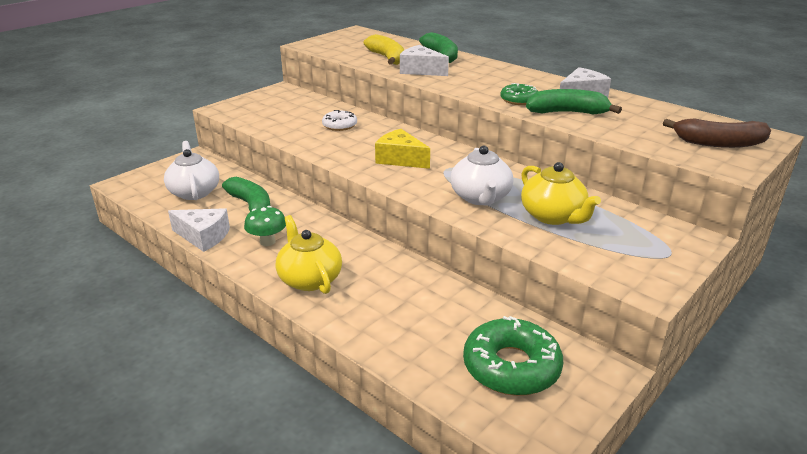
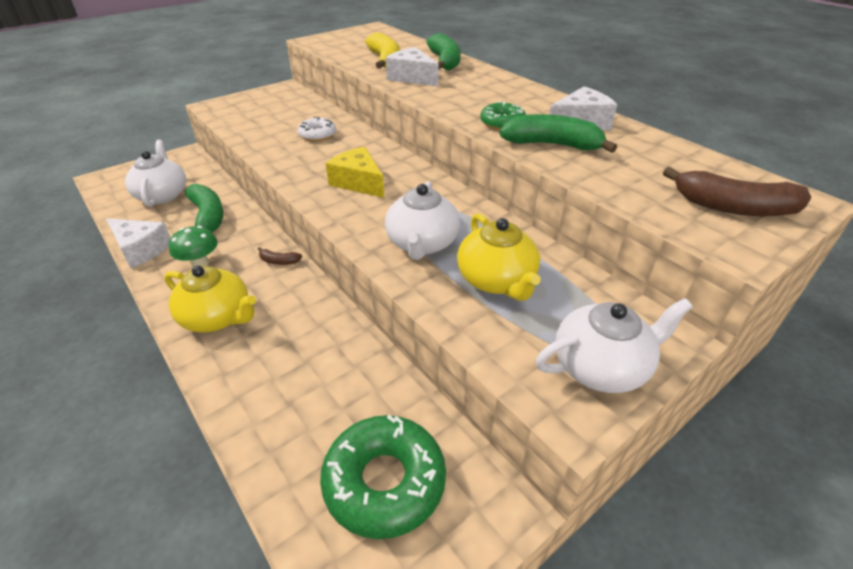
camera: 10 degrees right, 10 degrees up
(309, 279) = (217, 317): yellow teapot -> yellow teapot turned 135 degrees clockwise
(340, 233) = (279, 261): none -> brown banana
(655, 260) = (601, 366): none -> white teapot

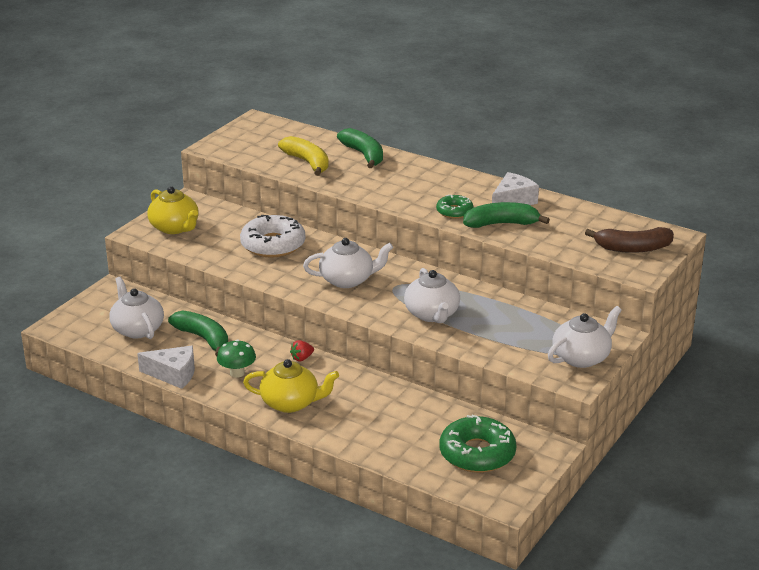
camera: 20 degrees left, 10 degrees down
(279, 261) = (302, 358): brown banana -> red strawberry
(317, 134) = (273, 245): white donut -> white donut, size x1.79
(358, 182) = (347, 280): yellow cheese -> white teapot
(412, 77) = (348, 178): white cheese -> none
(496, 280) = (497, 326): yellow teapot -> yellow teapot (175, 228)

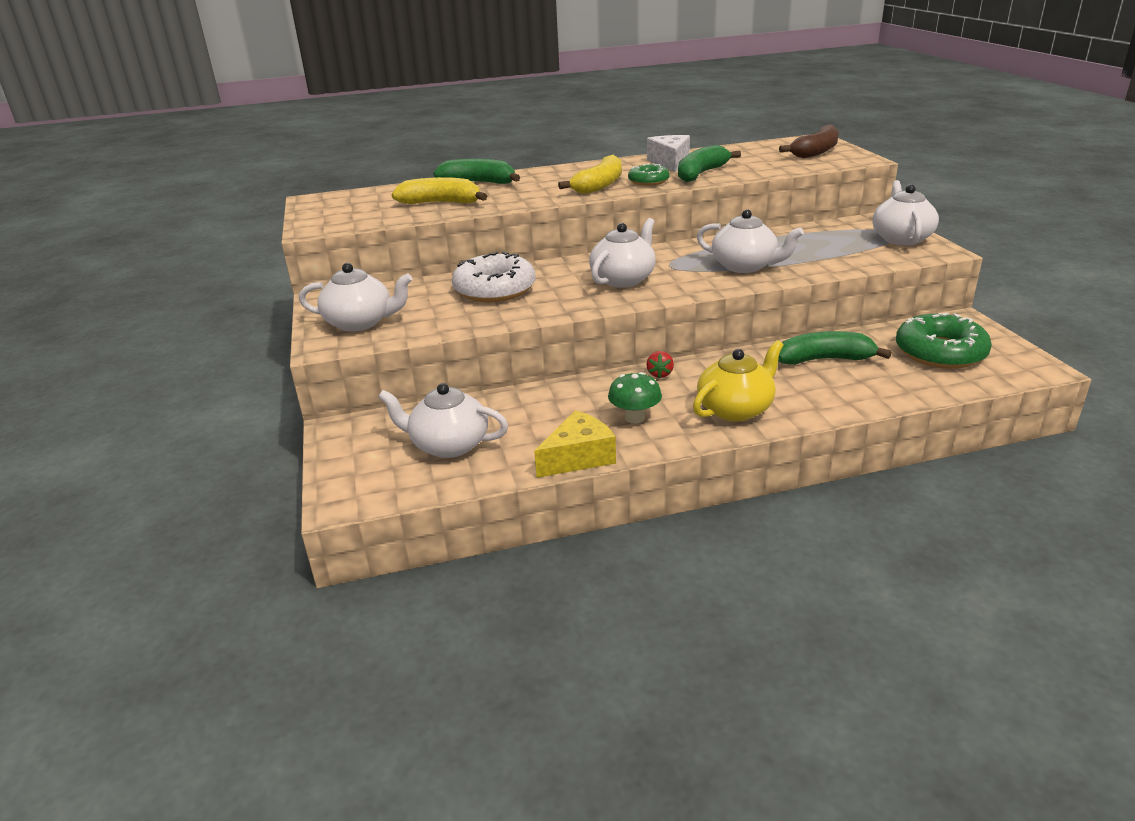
camera: 45 degrees left, 0 degrees up
(173, 374) = (578, 457): white cheese -> yellow cheese
(175, 228) = (360, 322): yellow teapot -> white teapot
(203, 338) = (537, 412): green banana -> green banana (824, 359)
(419, 198) = (599, 185): none -> yellow banana

